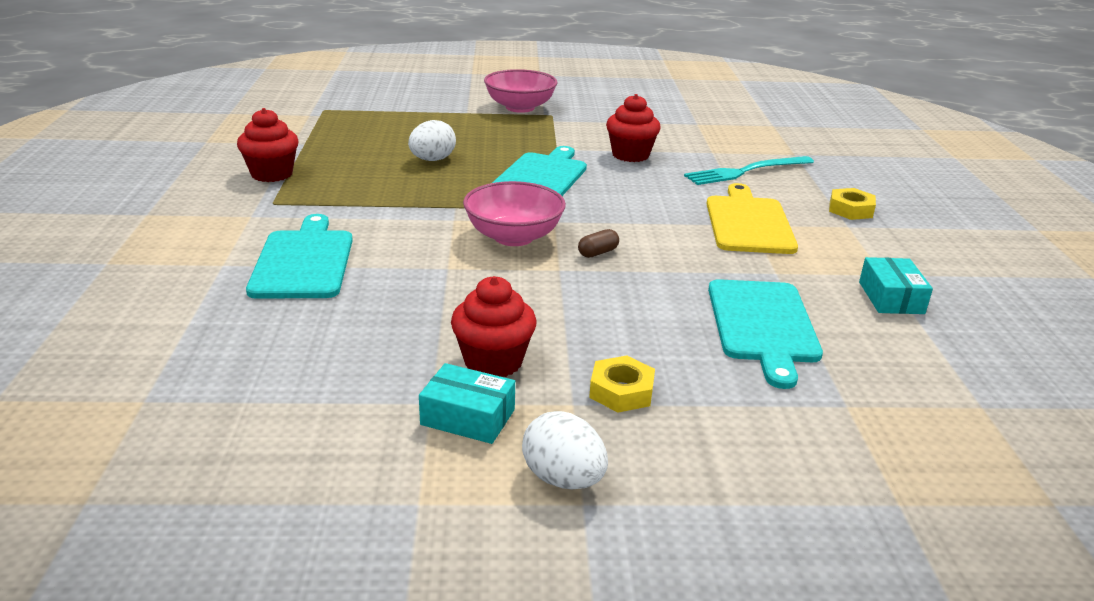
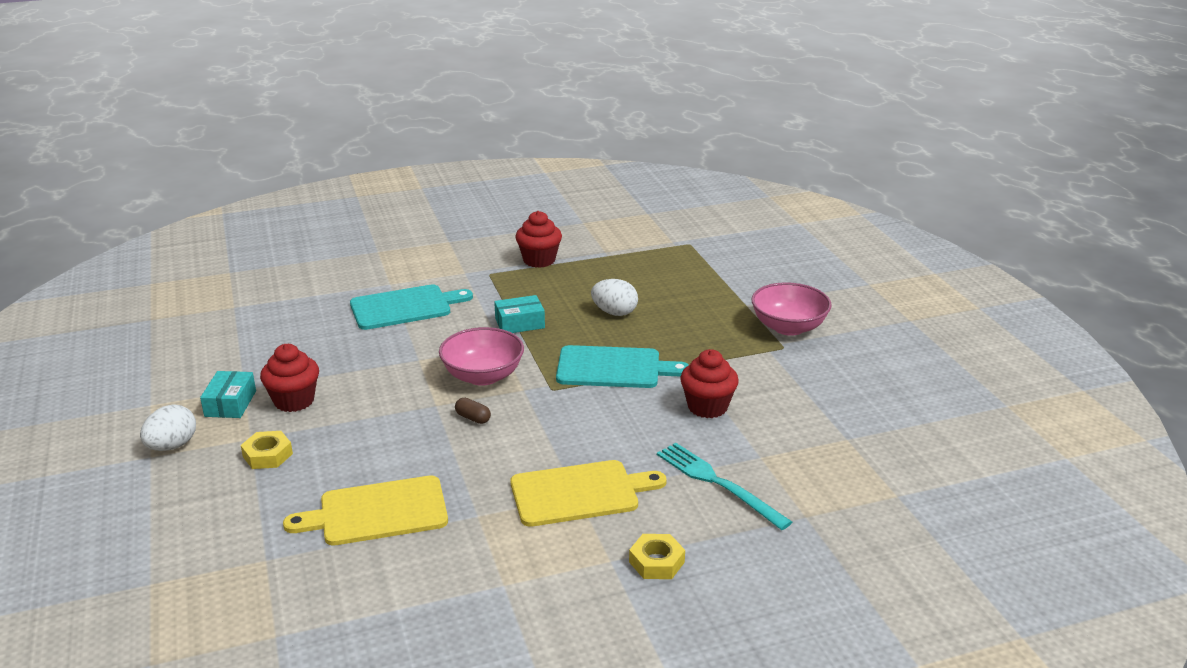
camera: 75 degrees right, 0 degrees up
(763, 325) = (377, 512): turquoise cutting board -> yellow cutting board
(891, 298) = (453, 588): turquoise box -> turquoise box (520, 323)

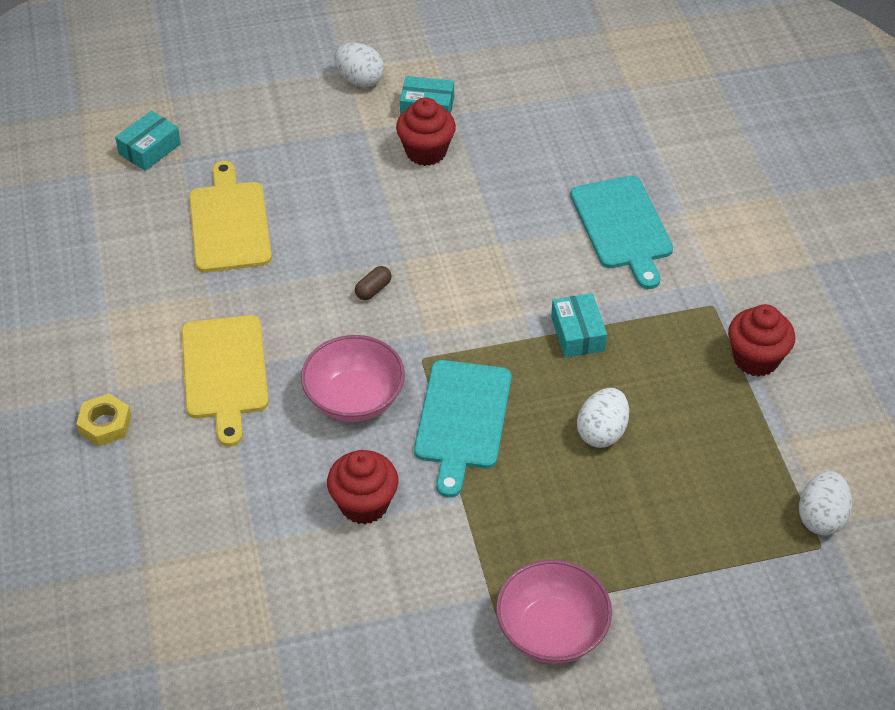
camera: 95 degrees right, 20 degrees up
(244, 587) = (150, 149): none -> turquoise box
(267, 455) = (334, 143): yellow nut -> none
(483, 376) = (457, 298): pink bowl -> pink bowl (354, 399)
(667, 243) = (821, 517): none -> white egg
(719, 484) = (214, 493): turquoise fork -> none

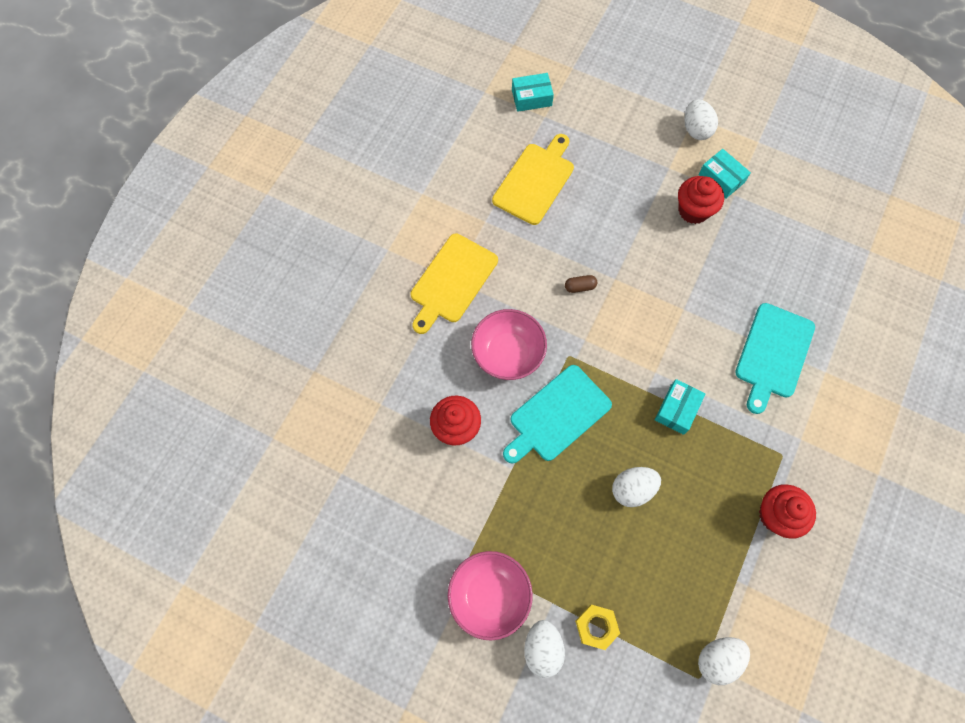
camera: 40 degrees right, 20 degrees up
(105, 424) = (364, 267): yellow nut -> yellow nut (596, 627)
(651, 636) = (542, 648): none -> white egg

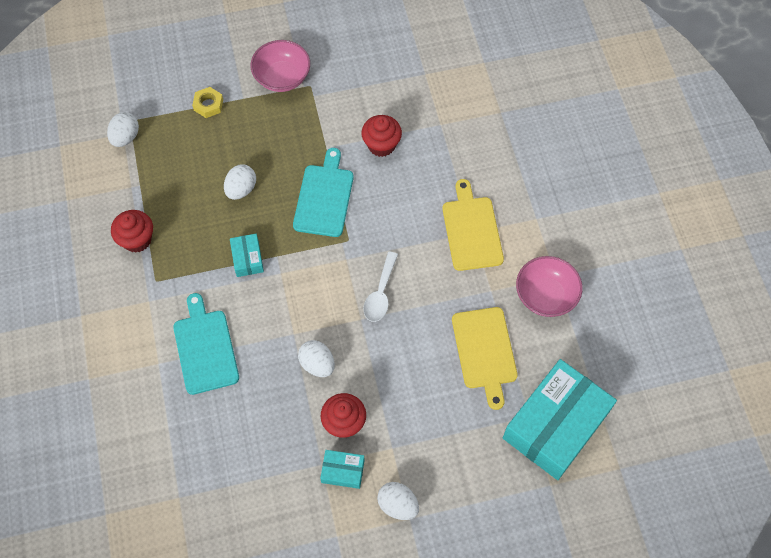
camera: 140 degrees right, 5 degrees down
(508, 353) = (390, 211): pink bowl -> pink bowl (545, 295)
(531, 98) = (555, 425): turquoise box -> turquoise box, size x2.33
(542, 648) = (231, 75): white egg -> white egg (317, 364)
(580, 287) = (380, 293): brown capsule -> white spoon

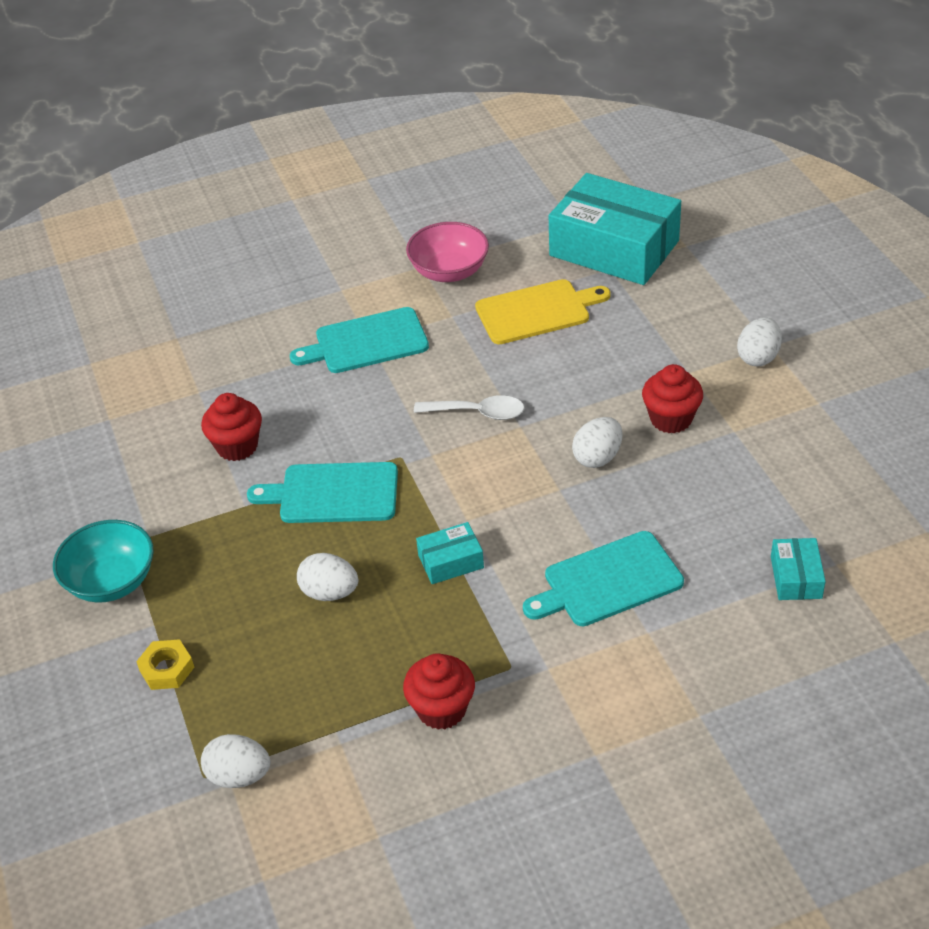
camera: 95 degrees left, 20 degrees down
(282, 77) = (111, 581): pink bowl -> turquoise bowl
(343, 471) = (735, 410): turquoise box -> turquoise box (796, 577)
(471, 230) = (367, 342): yellow cutting board -> turquoise cutting board

